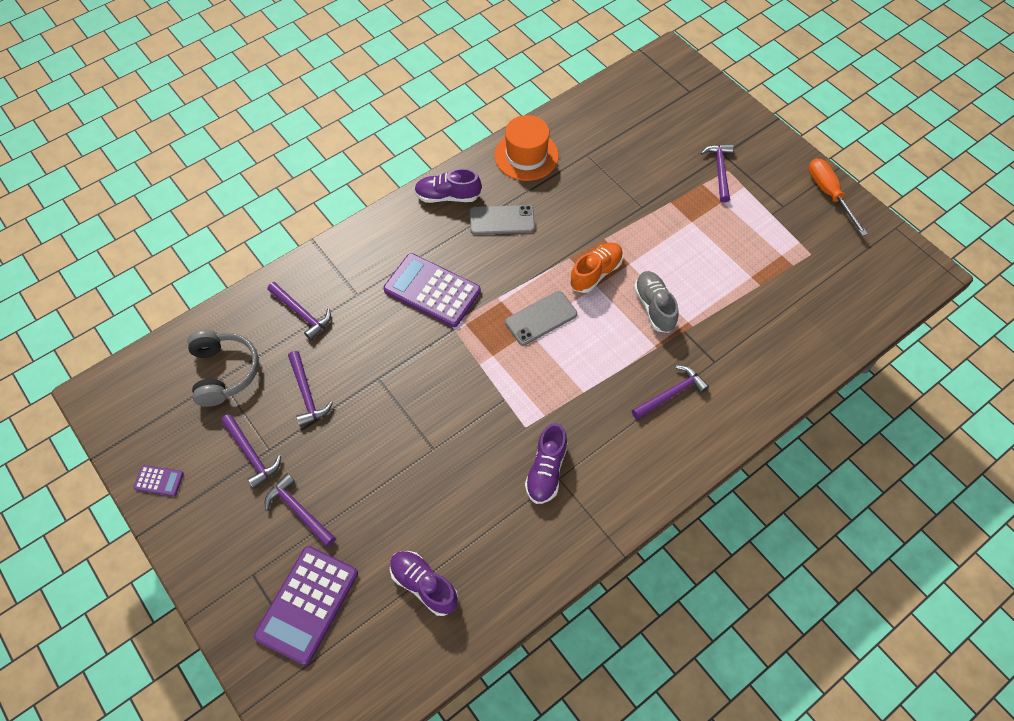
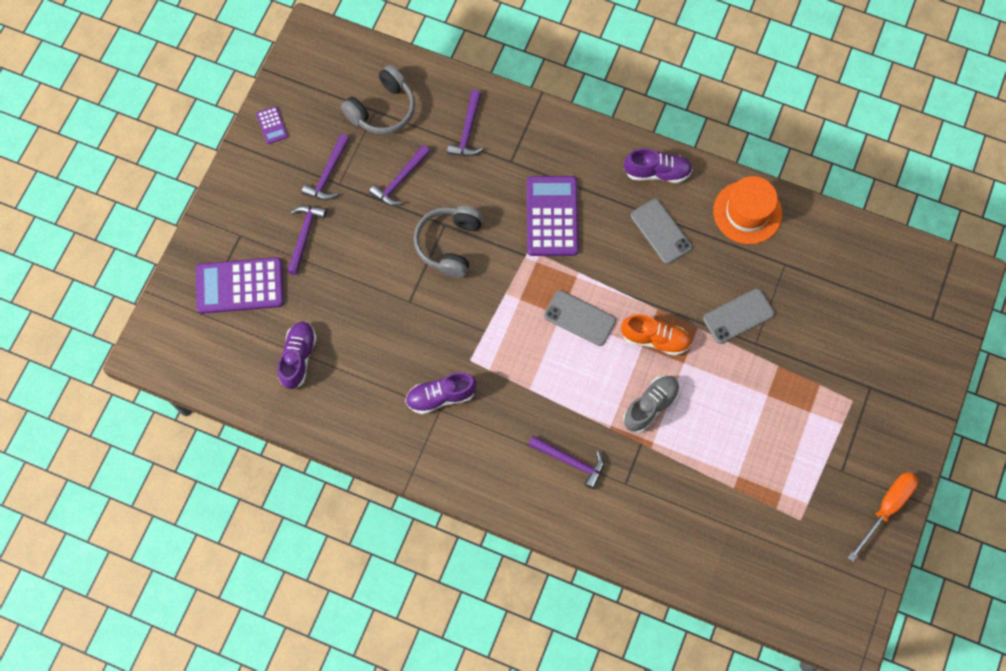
camera: 60 degrees right, 10 degrees up
(400, 385) = (449, 244): none -> grey headphones
(447, 196) = (657, 172): purple shoe -> purple shoe turned 120 degrees clockwise
(611, 206) = (738, 316): none -> grey phone
(719, 170) = (847, 393): purple hammer -> none

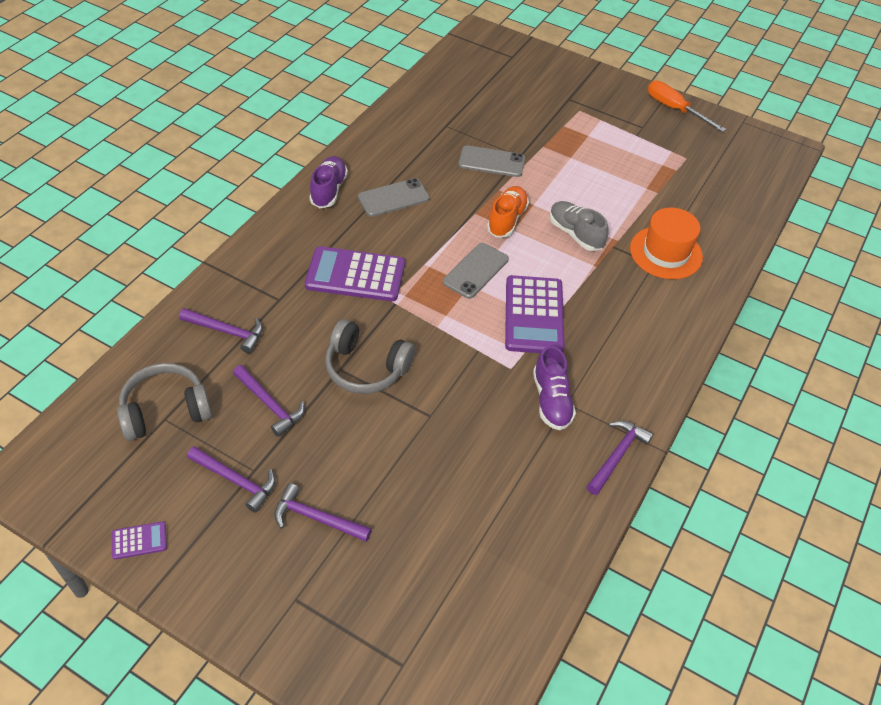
camera: 85 degrees left, 20 degrees down
(240, 286) = (372, 606): purple calculator -> purple calculator (534, 315)
(298, 358) = (486, 544): purple shoe -> none
(382, 109) = (165, 411): grey headphones -> grey headphones turned 75 degrees counterclockwise
(571, 461) = (630, 300): purple hammer -> purple hammer (617, 455)
(738, 316) = (491, 162): grey phone -> grey phone turned 60 degrees counterclockwise
(747, 212) = (389, 139): orange hat -> orange hat (666, 252)

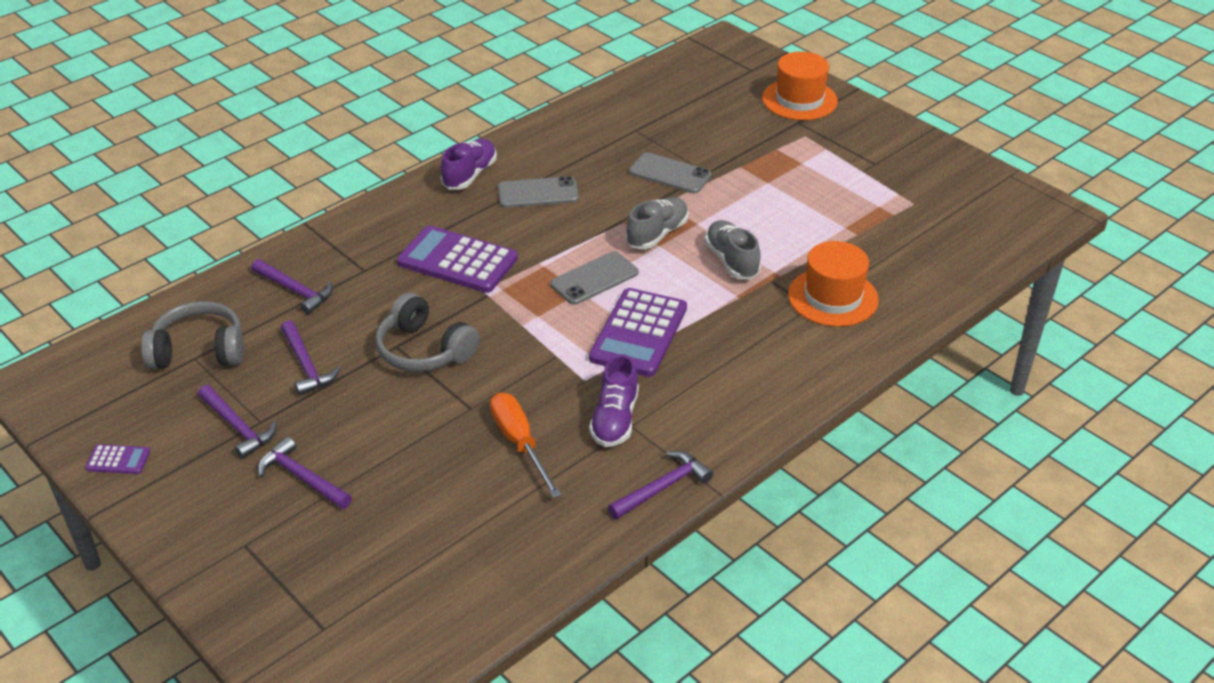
camera: 20 degrees right, 10 degrees down
(507, 220) = (657, 234): orange shoe -> grey shoe
(561, 78) = (799, 100): none -> orange hat
(675, 109) = (927, 150): orange screwdriver -> orange screwdriver (520, 443)

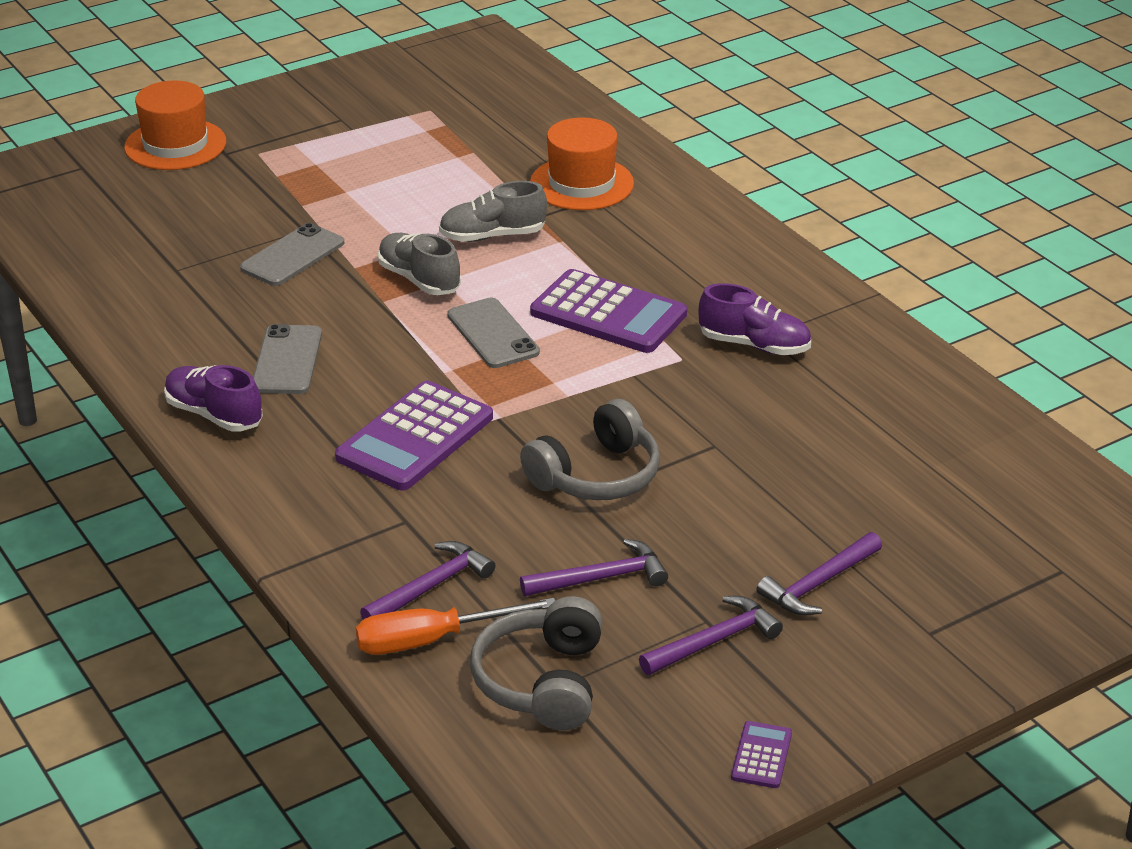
camera: 80 degrees left, 5 degrees down
(520, 443) = (782, 413): orange screwdriver -> orange screwdriver (432, 640)
(663, 487) = (865, 326): purple hammer -> none

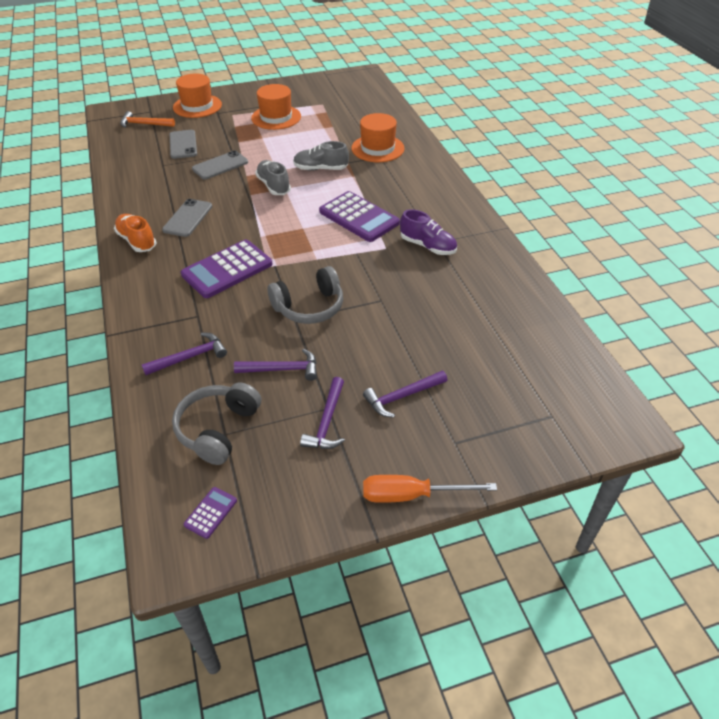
camera: 15 degrees right, 10 degrees up
(86, 195) = (144, 124): none -> orange hammer
(214, 415) = (137, 241): purple shoe -> orange shoe
(351, 148) = (276, 117): none -> orange hat
(432, 640) = (173, 390): orange screwdriver -> orange screwdriver (411, 495)
(492, 334) = (295, 219): grey phone -> grey phone (183, 144)
(715, 641) = (326, 422): purple hammer -> purple hammer turned 120 degrees clockwise
(761, 755) = (319, 507): purple calculator -> purple calculator (210, 513)

